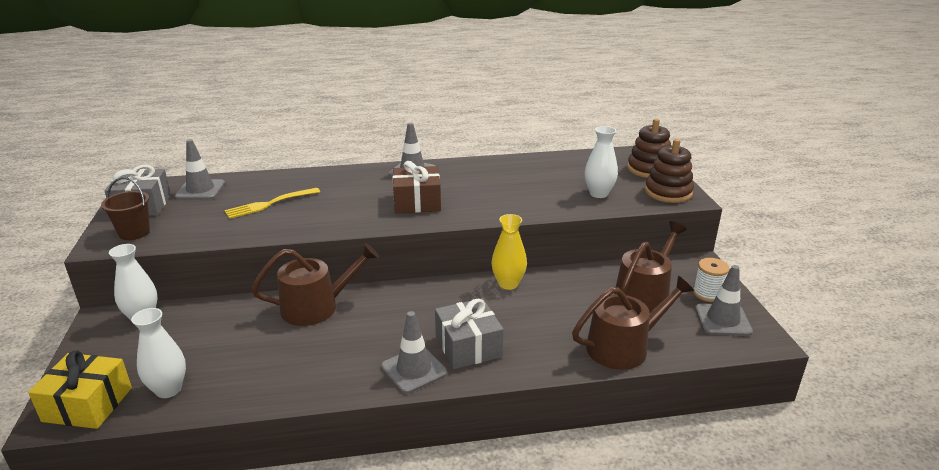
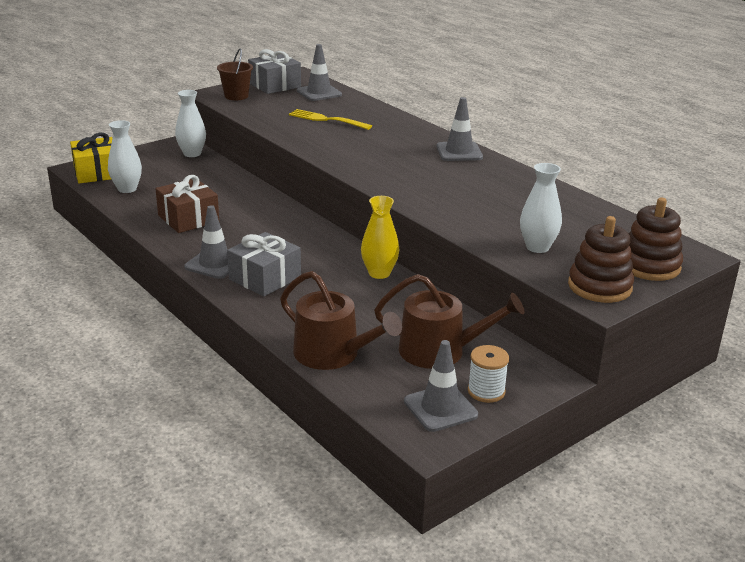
camera: 60 degrees right, 0 degrees up
(316, 307) = (260, 204): brown watering can -> none
(417, 202) = (401, 169): brown gift -> brown gift (188, 218)

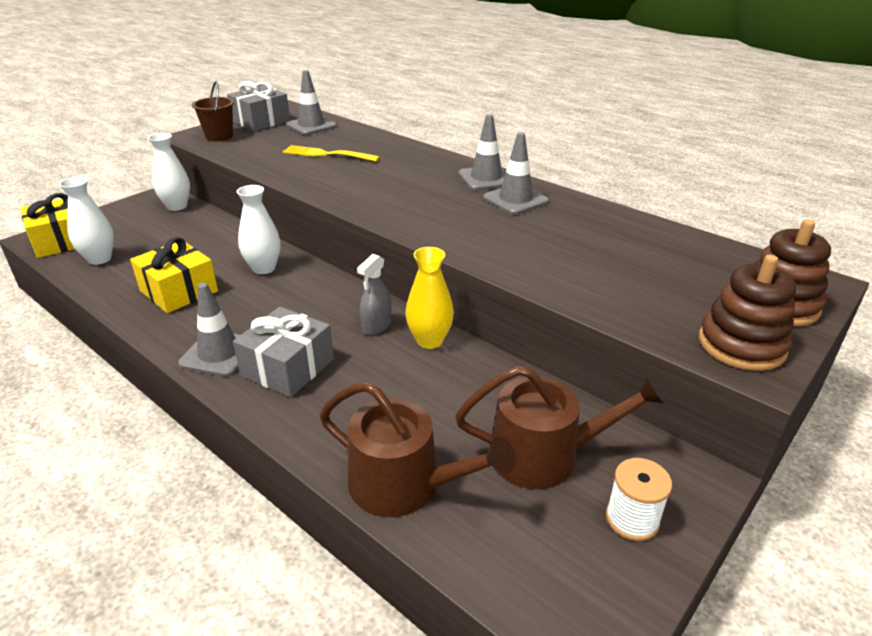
camera: 10 degrees left, 5 degrees up
(188, 218) = (179, 291): brown gift -> yellow gift
(340, 259) = (376, 326): none -> grey spray bottle
(440, 408) = (583, 564): grey traffic cone -> grey traffic cone (515, 200)
(537, 247) = (634, 294): white vase -> white vase (264, 268)

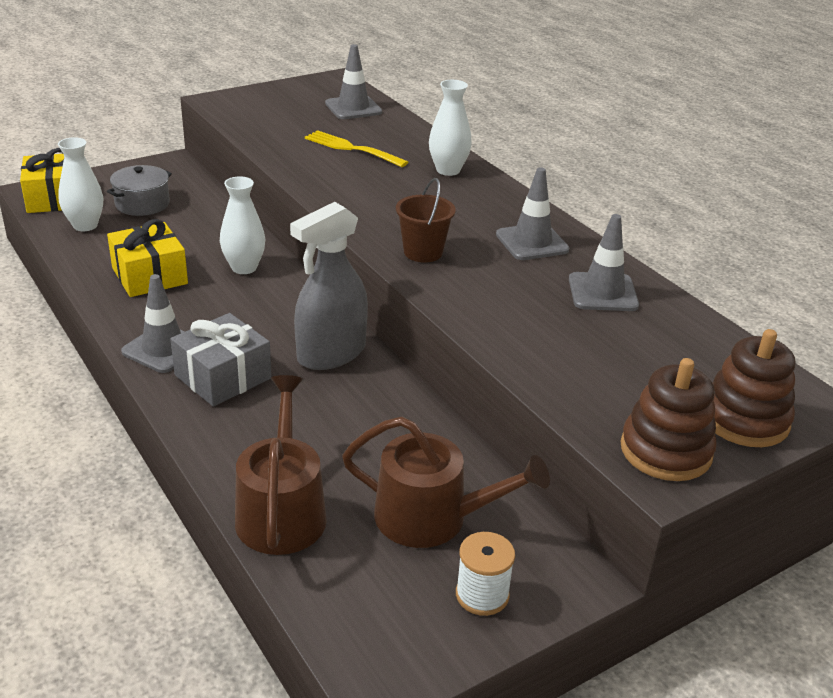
camera: 15 degrees right, 0 degrees up
(147, 232) = (142, 204): none -> grey pot
(177, 206) = (183, 179): white vase -> white vase (448, 170)
(219, 136) = (245, 106): brown bucket -> brown bucket (423, 252)
(261, 121) = (300, 93): grey gift -> none
(376, 326) = (331, 353): grey spray bottle -> grey spray bottle, size x1.88
(405, 484) = (282, 511): brown watering can -> brown watering can turned 135 degrees counterclockwise
(429, 340) = (378, 381): yellow vase -> none
(486, 178) = (515, 210): grey traffic cone -> grey traffic cone (603, 292)

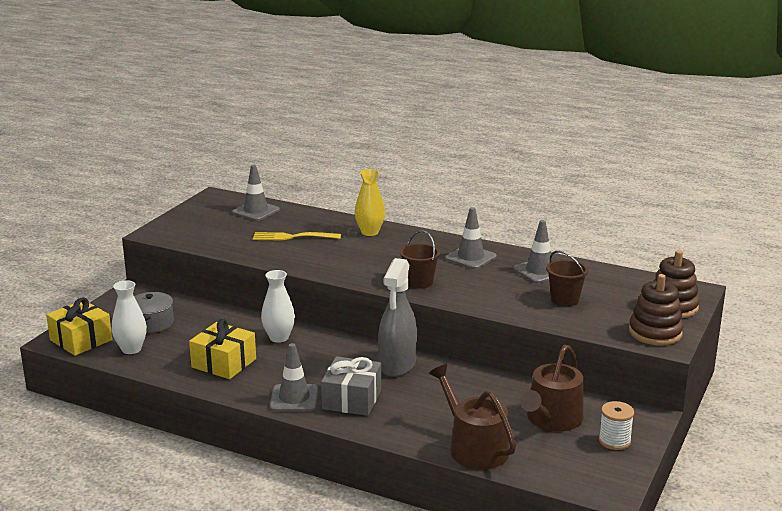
camera: 30 degrees left, 10 degrees down
(432, 518) = (551, 419): brown watering can -> brown watering can turned 135 degrees clockwise
(448, 170) = (370, 232): white vase -> yellow vase
(588, 346) = (565, 300): none -> brown bucket

